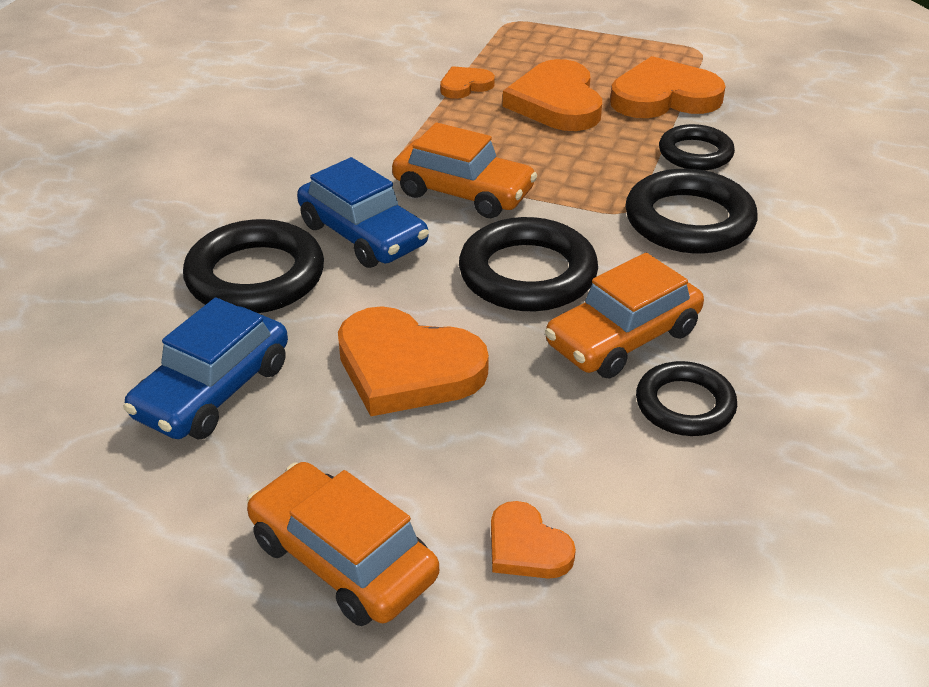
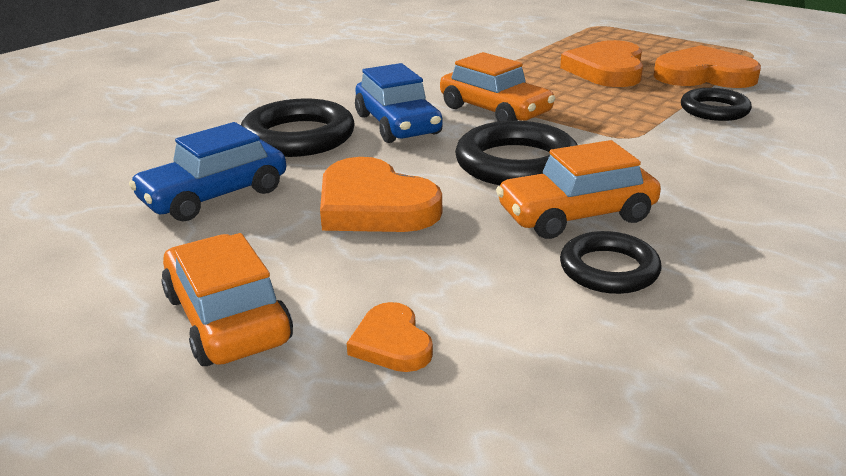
camera: 20 degrees right, 10 degrees down
(465, 86) = (537, 55): orange heart -> none
(689, 220) = (684, 149): black ring -> none

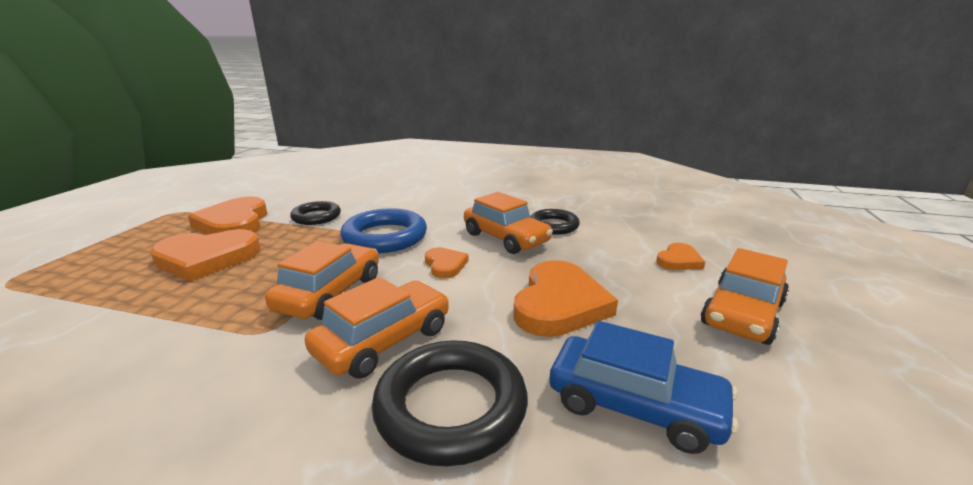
camera: 115 degrees left, 5 degrees down
(397, 124) = (384, 340): blue car -> orange car
(516, 163) = (445, 265): black ring -> orange heart
(623, 141) = (385, 237): none -> blue ring

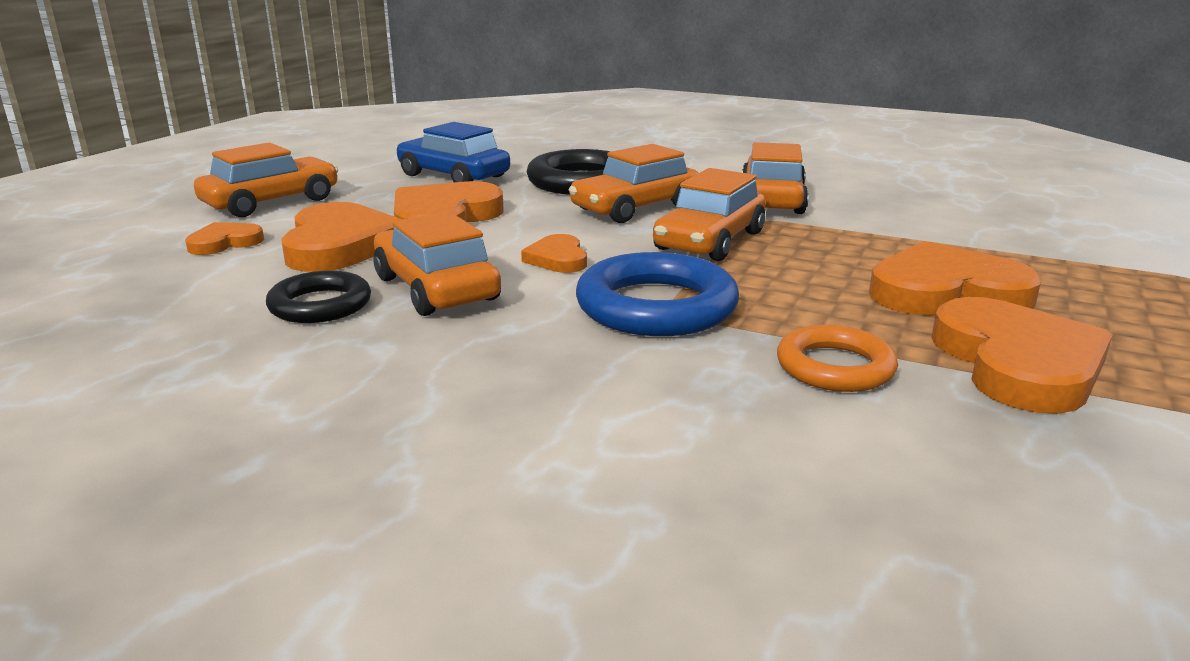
camera: 170 degrees left, 0 degrees up
(215, 378) = (771, 200): none -> orange car
(316, 217) = (835, 367): black ring -> orange ring
(600, 265) = (340, 245): none -> orange heart

